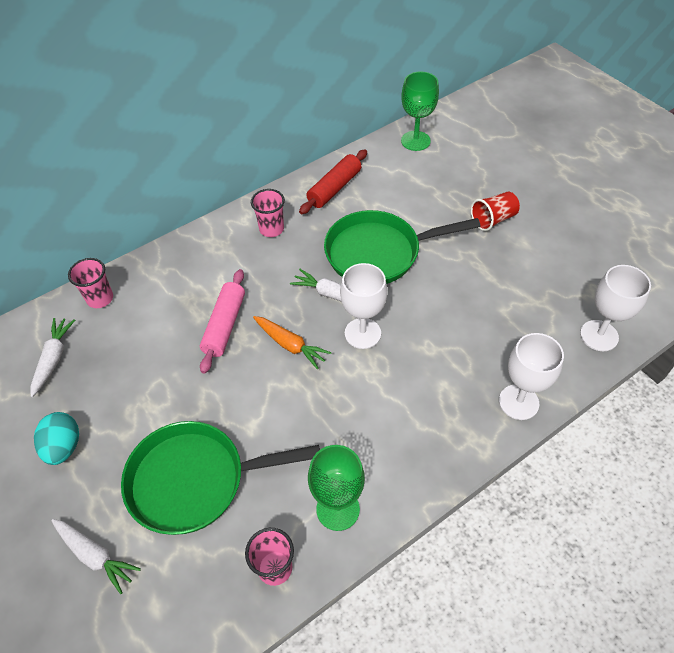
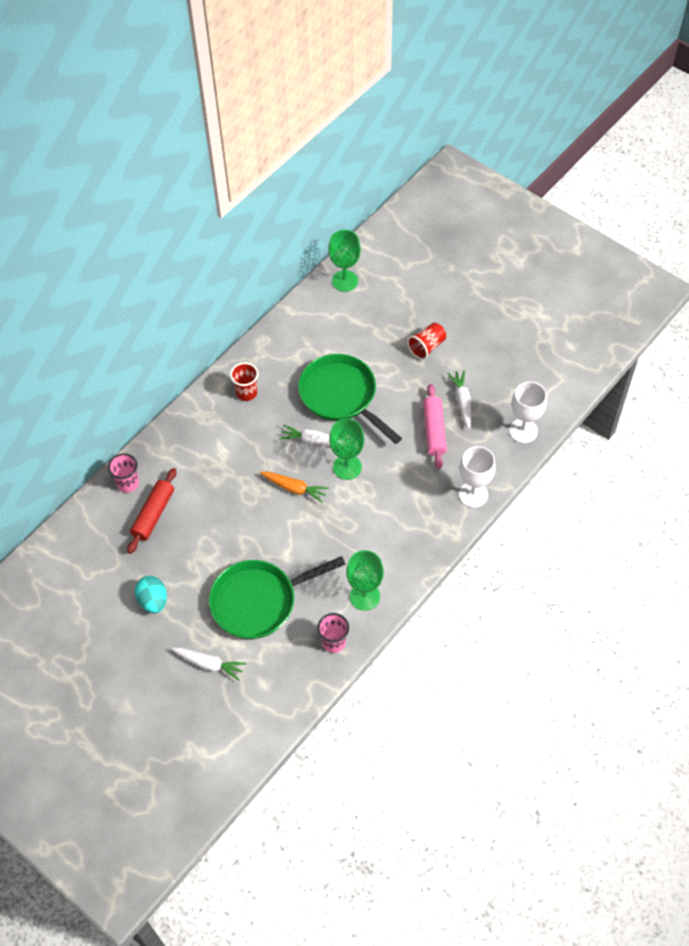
camera: 15 degrees left, 5 degrees up
(53, 359) = (113, 539): white carrot -> white carrot (462, 401)
(224, 325) = (238, 484): pink rolling pin -> pink rolling pin (434, 430)
(271, 229) = (246, 393): pink cup -> red cup
(334, 188) = (287, 343): red rolling pin -> red rolling pin (153, 514)
(362, 333) = (347, 467): white goblet -> green goblet
(378, 253) = (341, 396): green pan -> green pan turned 75 degrees clockwise

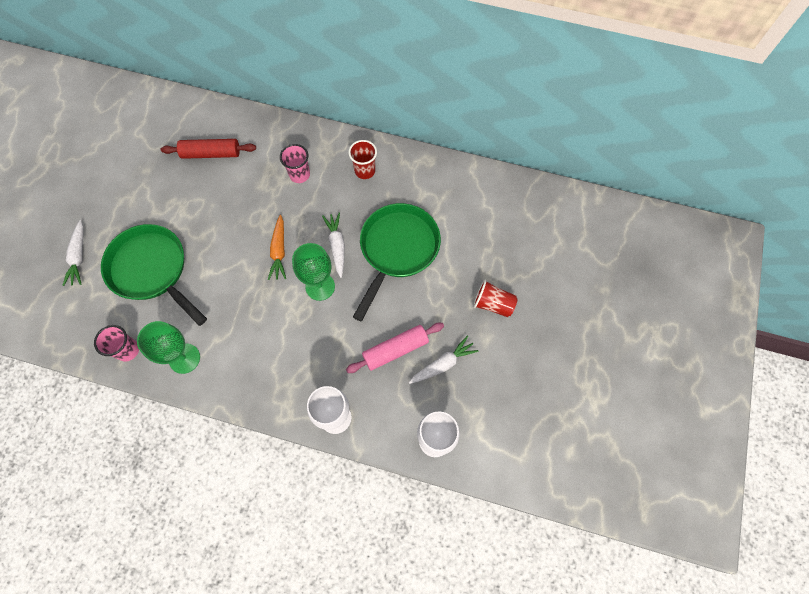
camera: 65 degrees right, 10 degrees up
(128, 483) = (234, 123): pink cup -> pink cup (299, 175)
(153, 601) = (127, 189): turquoise egg -> none
(345, 281) = (532, 199): green goblet -> none

